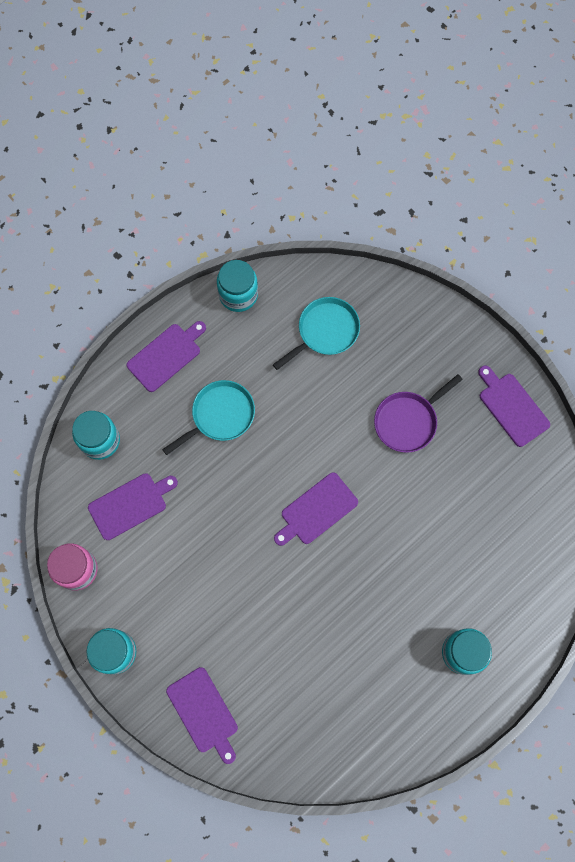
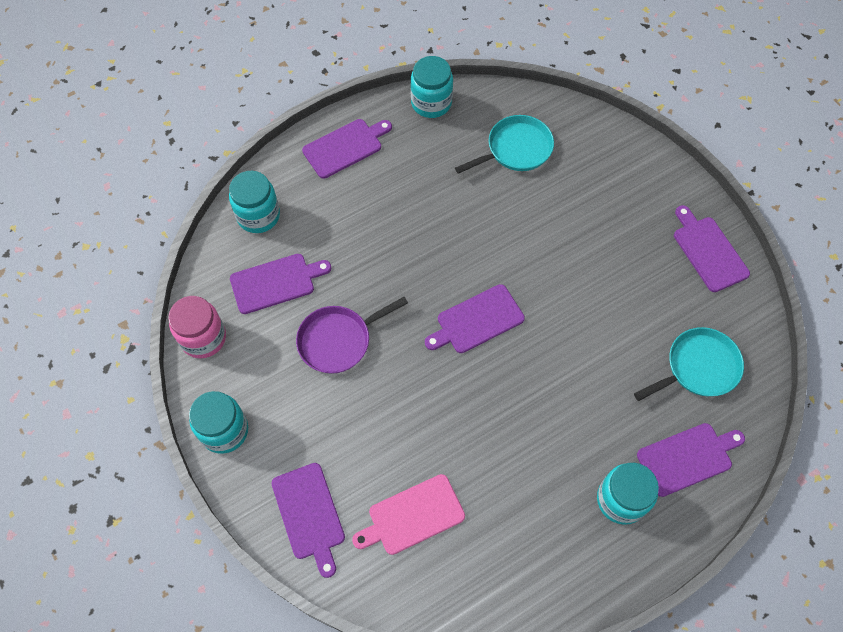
camera: 10 degrees right, 10 degrees down
(220, 415) = (390, 211): turquoise pan -> turquoise pan (698, 367)
(291, 698) = (412, 516): none -> pink cutting board
(408, 421) = (591, 247): purple pan -> purple pan (338, 340)
(513, 605) = (687, 458): none -> purple cutting board

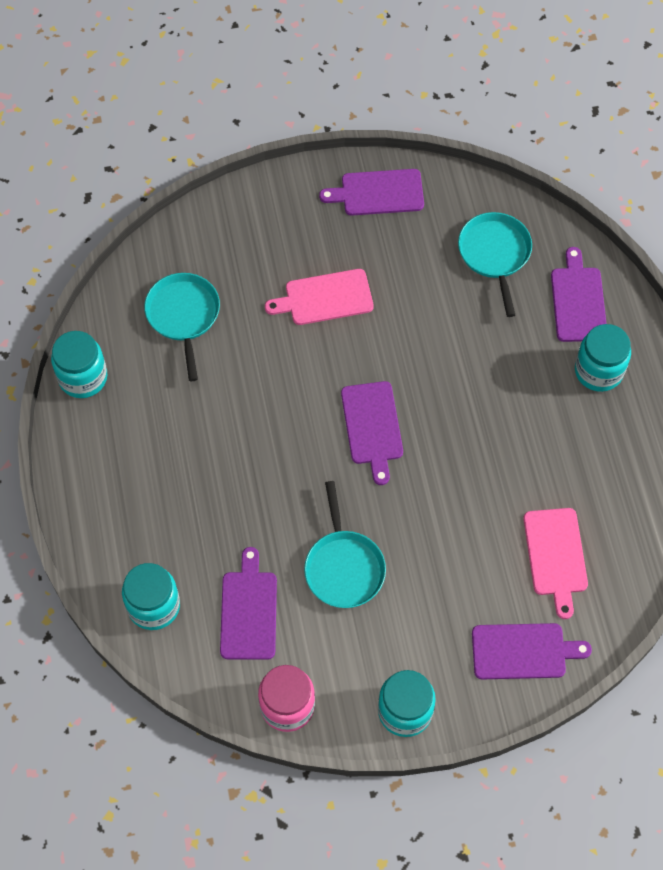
camera: 70 degrees left, 0 degrees up
(338, 340) = (343, 567): purple pan -> turquoise pan
(345, 147) = (102, 486): purple cutting board -> none
(582, 244) = (325, 298): none -> pink cutting board

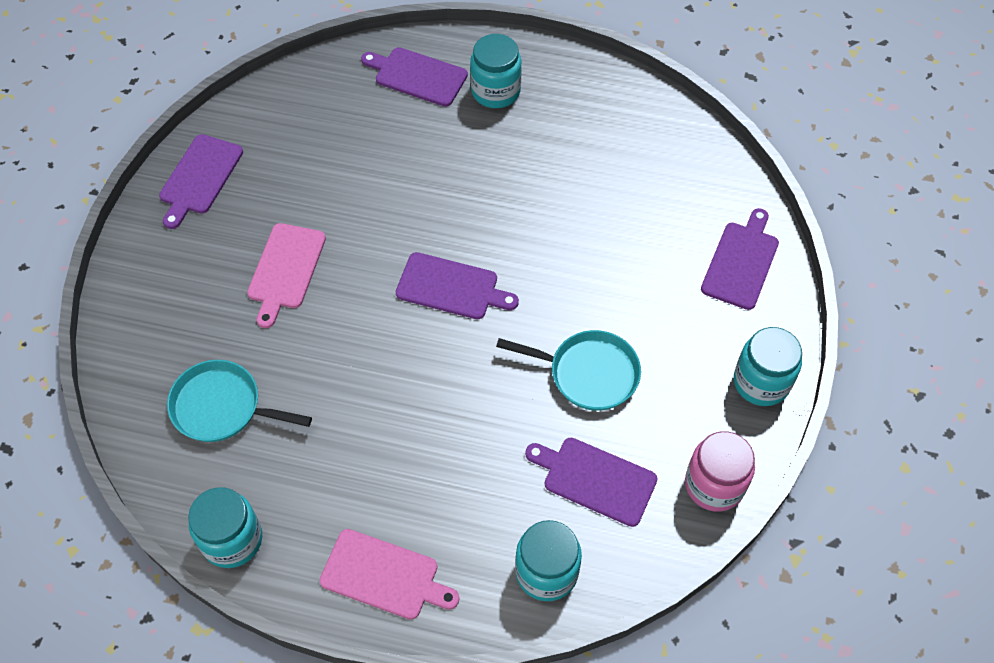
camera: 65 degrees left, 5 degrees down
(495, 254) = (330, 115): turquoise pan -> none
(555, 556) = (659, 199): pink cutting board -> pink cutting board (384, 576)

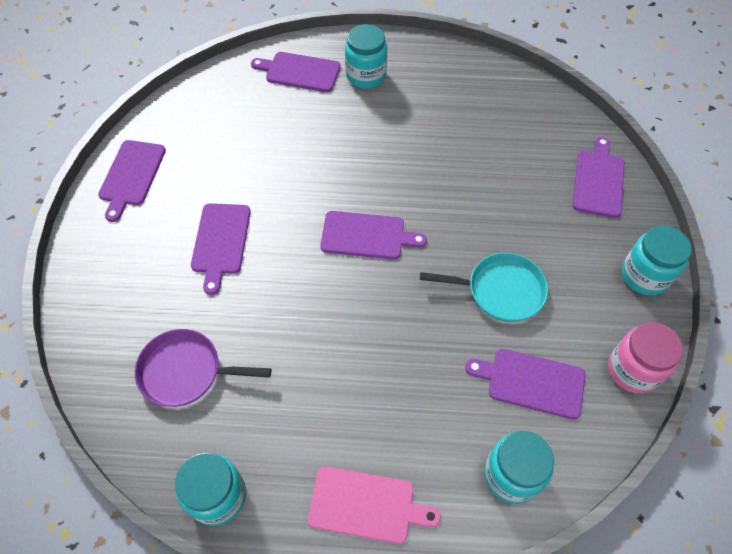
camera: 10 degrees left, 0 degrees up
(222, 407) = (186, 371): turquoise pan -> purple pan
(285, 270) = (220, 242): pink cutting board -> purple cutting board

